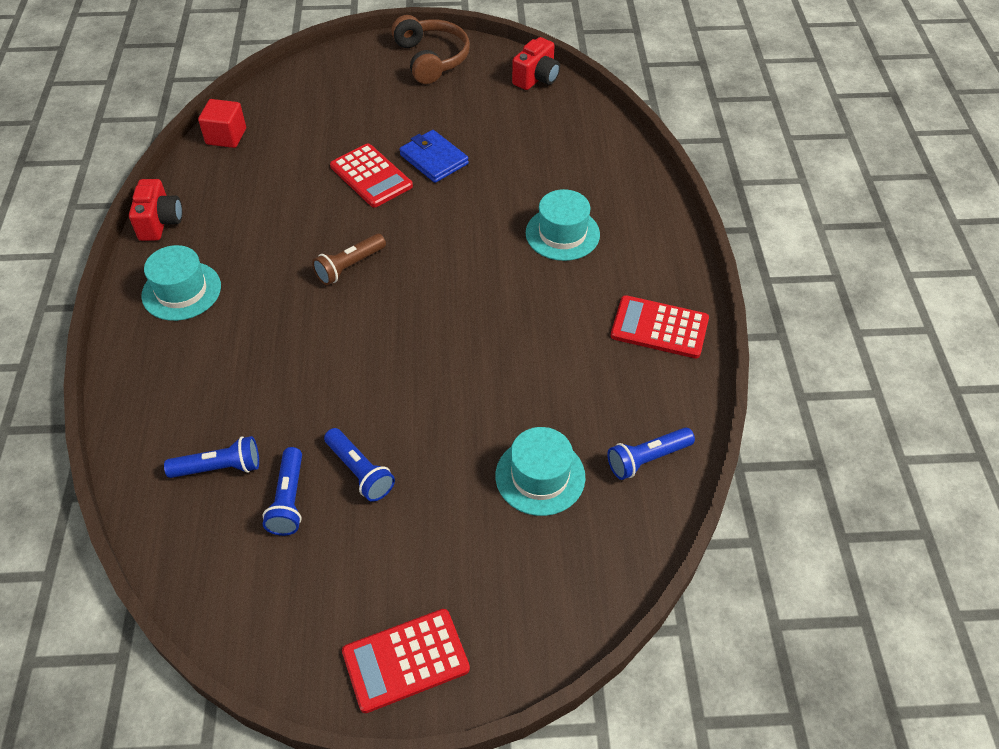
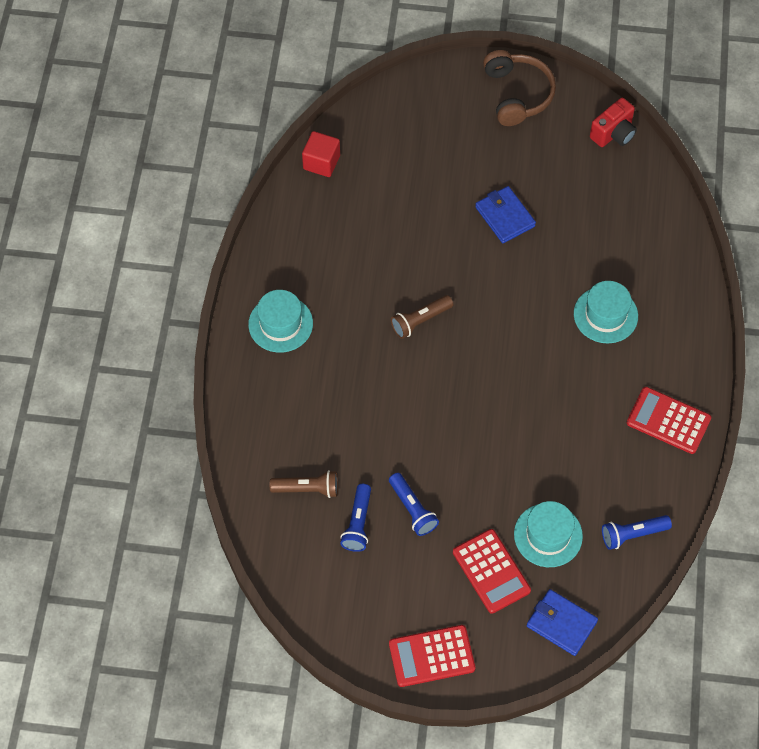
camera: 10 degrees right, 10 degrees up
(160, 222) = (263, 251): red camera -> none
(219, 468) = (307, 489): blue flashlight -> brown flashlight
(371, 176) = (447, 227): red calculator -> red calculator (491, 571)
(579, 585) = (561, 623): none -> blue wallet

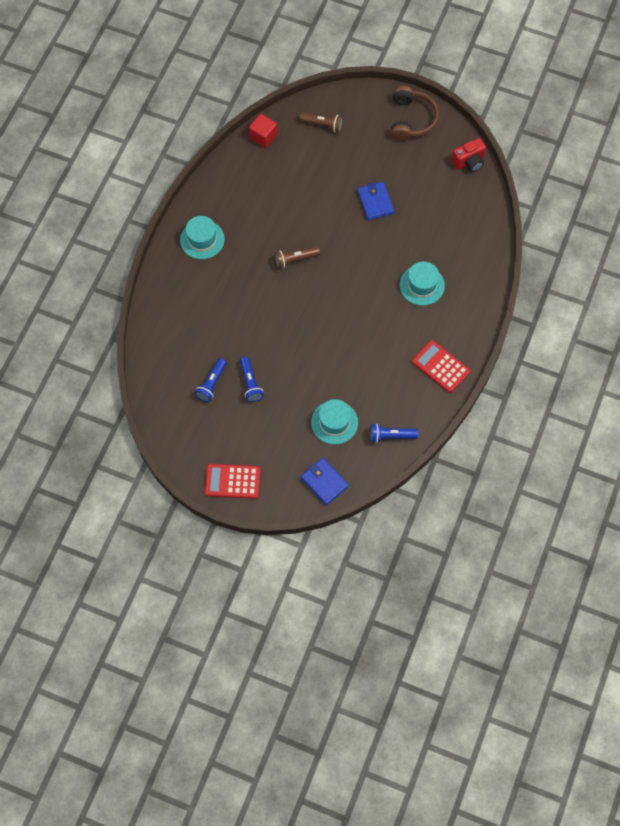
camera: 15 degrees right, 5 degrees up
(307, 489) = (186, 353): brown flashlight -> brown flashlight (322, 125)
(491, 571) = (289, 436): red calculator -> none

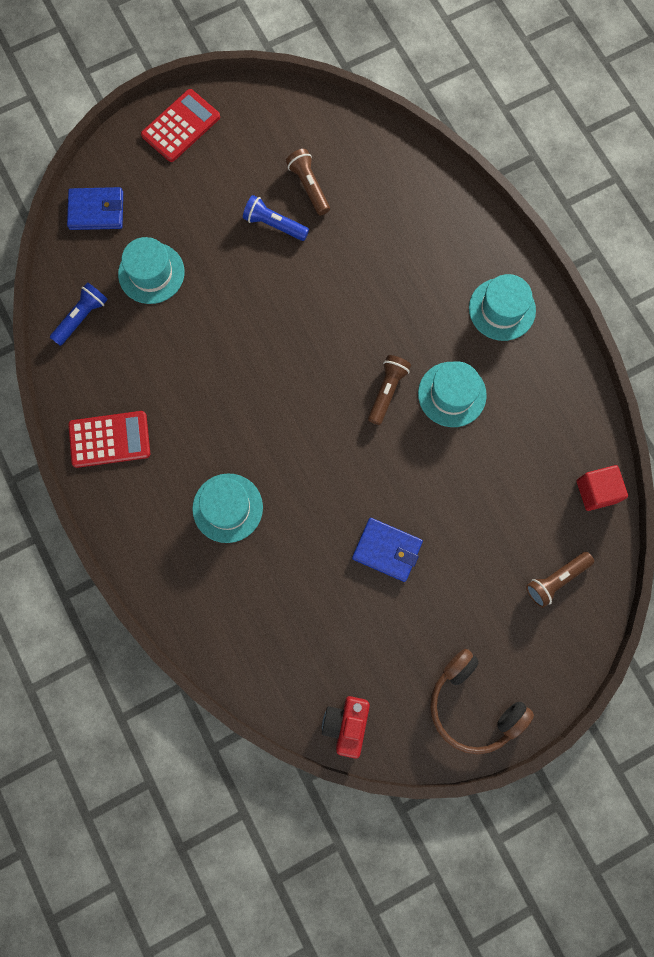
camera: 130 degrees right, 10 degrees up
(212, 383) = (309, 187): blue flashlight -> brown flashlight
(270, 230) = (452, 394): none -> turquoise hat

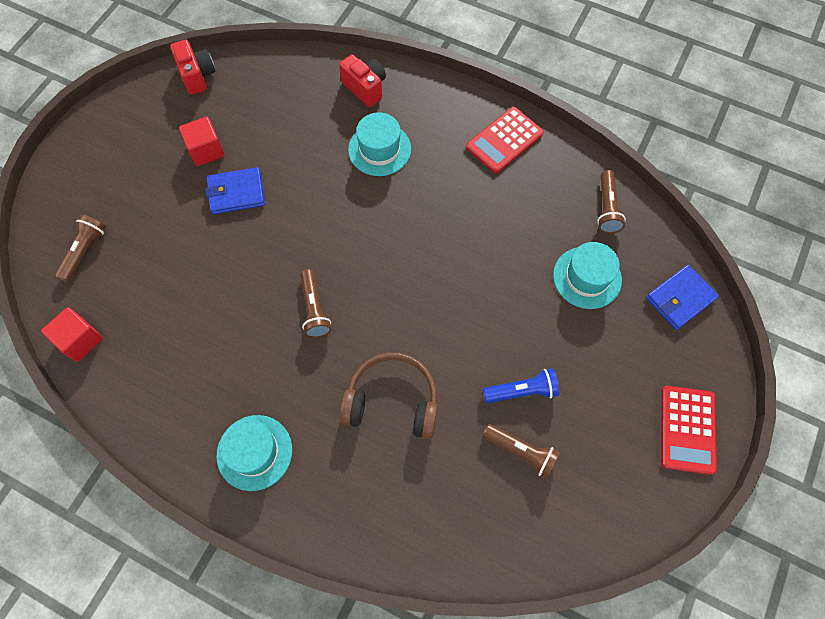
camera: 145 degrees right, 10 degrees down
(82, 317) = (606, 208): blue flashlight -> brown flashlight
(191, 588) = (365, 88): none -> red camera
(388, 619) = (206, 150): none -> red cube
(452, 394) = (256, 342): turquoise hat -> none
(473, 705) = (110, 135): brown headphones -> brown headphones (392, 401)

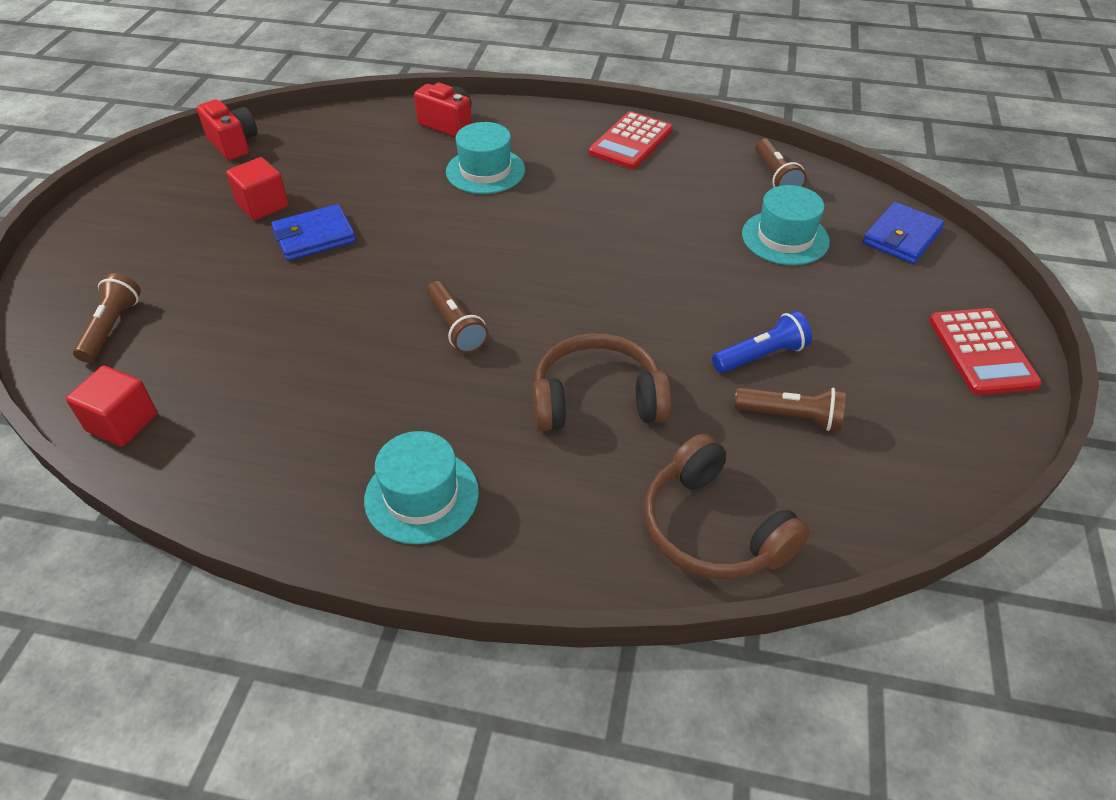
camera: 15 degrees left, 20 degrees down
(432, 530) = (713, 528): none -> brown headphones

